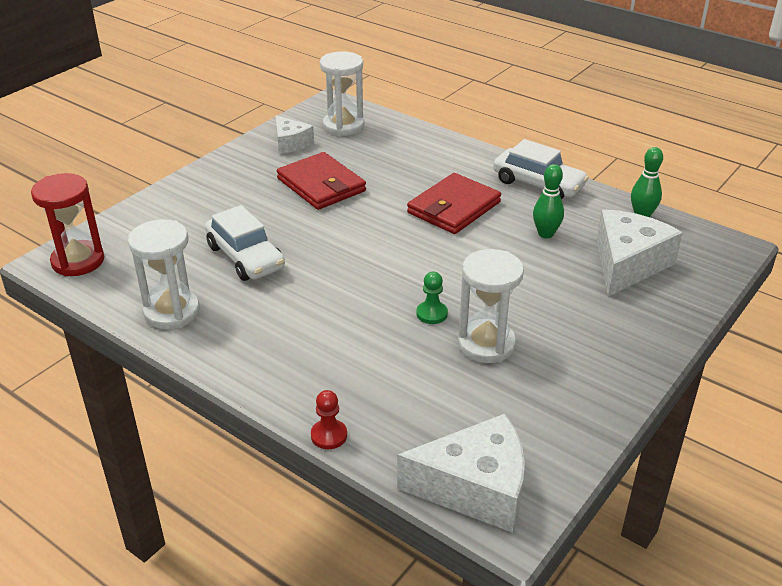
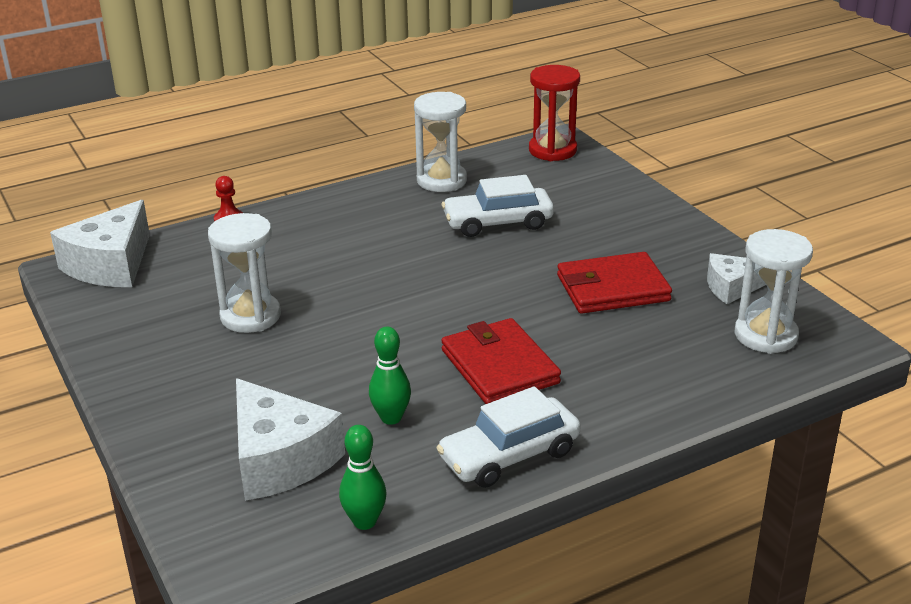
camera: 115 degrees right, 5 degrees down
(432, 314) = (321, 299): green pawn -> none

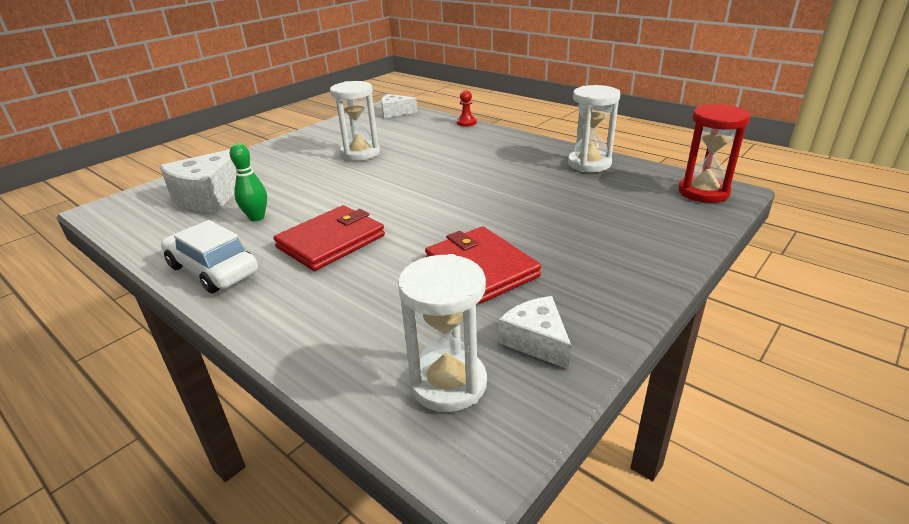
camera: 70 degrees right, 0 degrees up
(110, 265) = (395, 112): white cheese -> white cheese, size x0.59
(364, 521) = (142, 234): green bowling pin -> none
(498, 223) = (546, 197): white car -> none

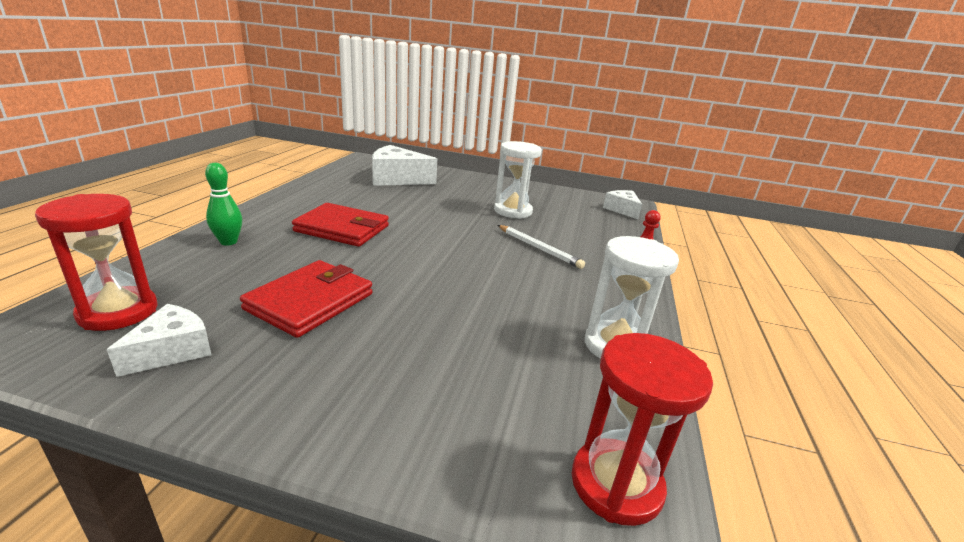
camera: 60 degrees right, 5 degrees down
(213, 270) = (291, 201): white car -> none
(257, 217) = (371, 198): green bowling pin -> green bowling pin (228, 242)
(443, 158) = (539, 248): none -> white pencil
(448, 383) = (118, 312): white hourglass -> red hourglass

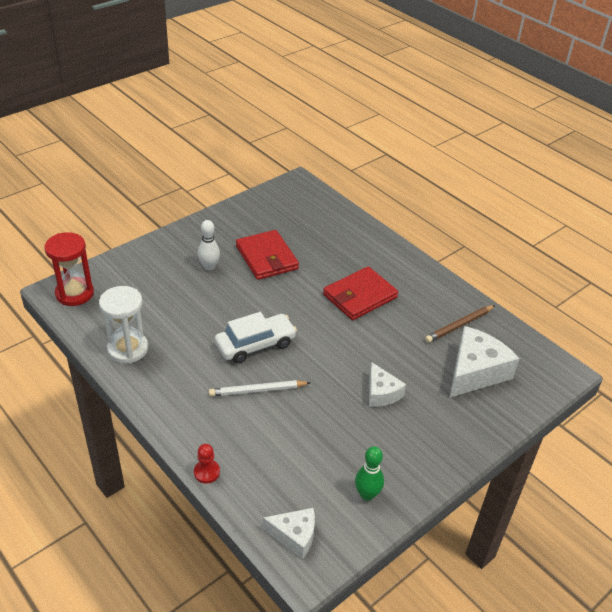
camera: 125 degrees right, 15 degrees up
(118, 312) = (300, 205): red hourglass -> none
(172, 351) = (255, 215): white cheese -> white cheese (381, 393)
(228, 242) = (364, 245): green bowling pin -> green bowling pin (367, 494)
(344, 187) = (459, 325): none -> brown pencil
(377, 345) = (209, 266): none -> white bowling pin
(486, 264) = (255, 345): none -> white car
(513, 211) = (343, 420): white hourglass -> none

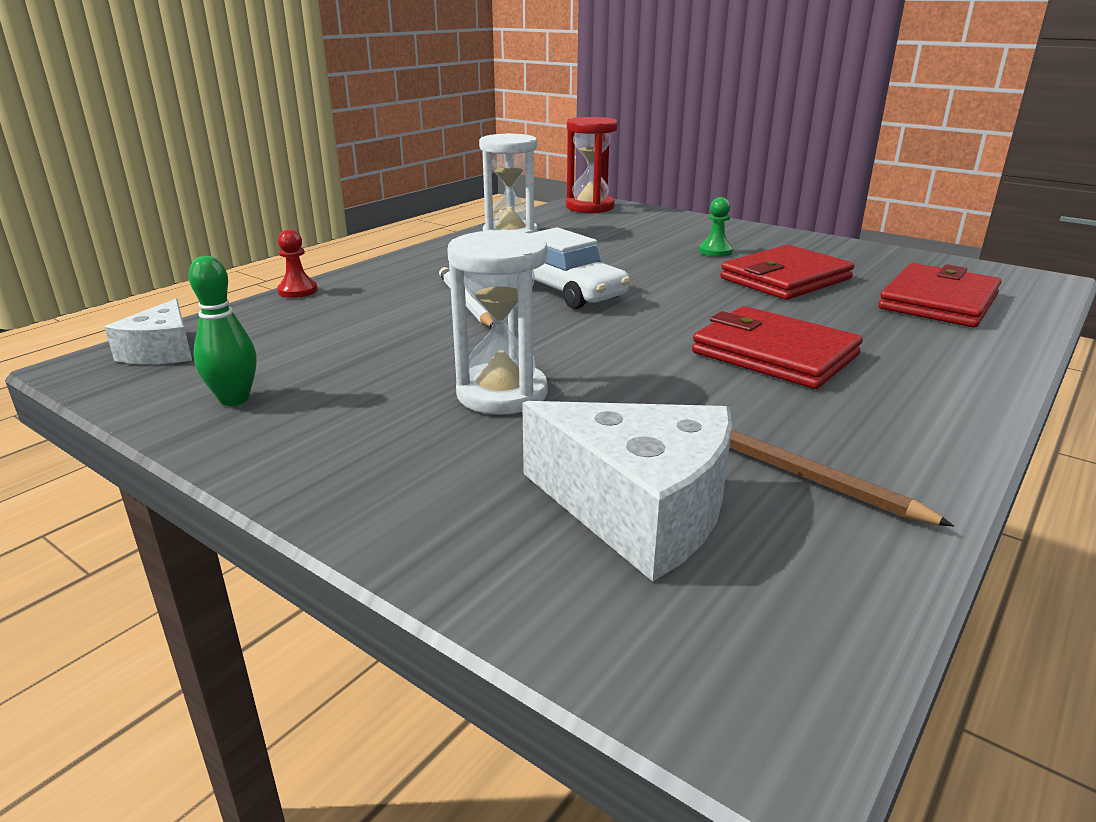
camera: 80 degrees right, 15 degrees down
(209, 266) = (715, 251): white bowling pin -> green pawn
(315, 224) = (938, 301): none -> red wallet
(381, 393) = (502, 394): white cheese -> white hourglass

